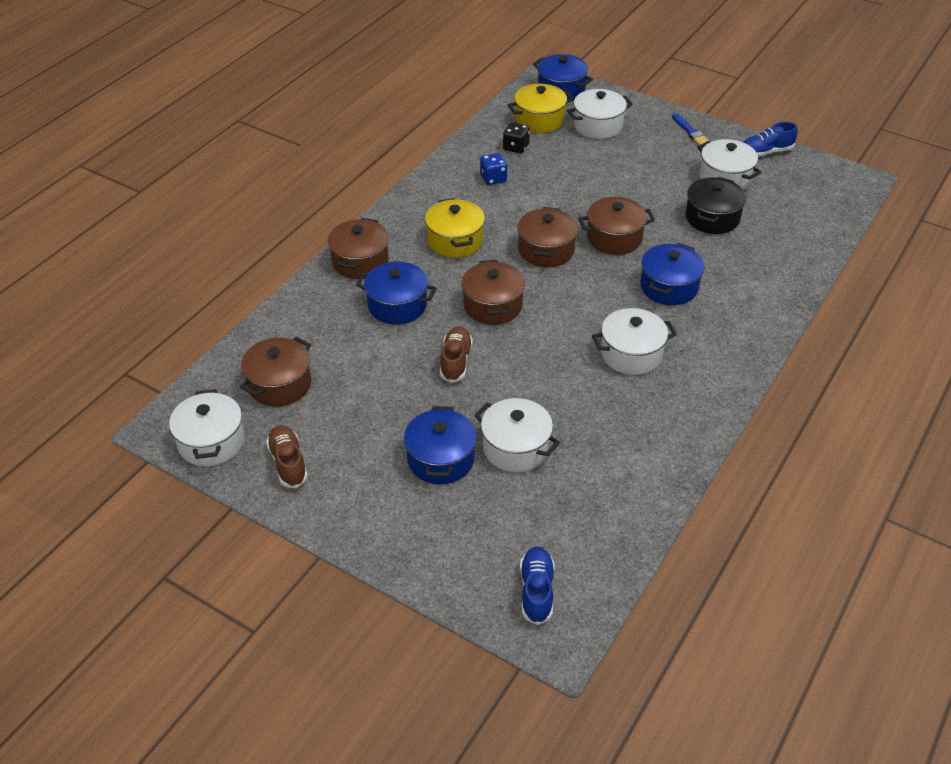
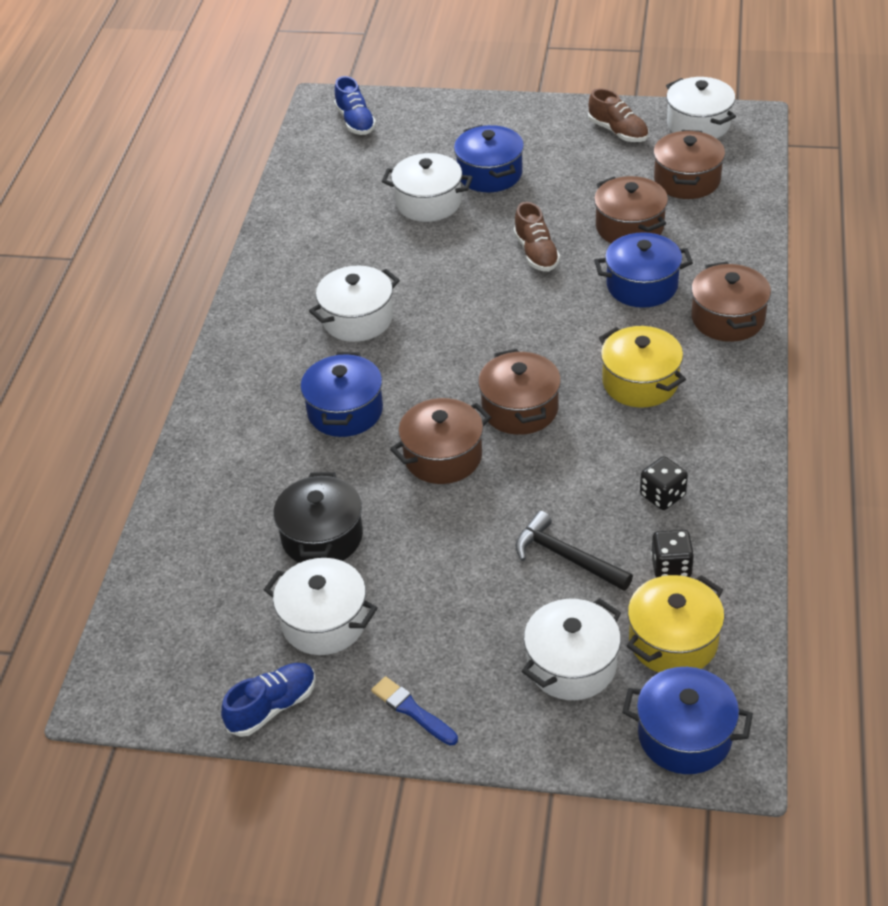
camera: 160 degrees right, 0 degrees up
(492, 306) = (538, 320): brown pot -> brown pot (629, 227)
(493, 178) = (662, 495): blue dice -> black dice
(570, 167) = (566, 557): none -> black hammer

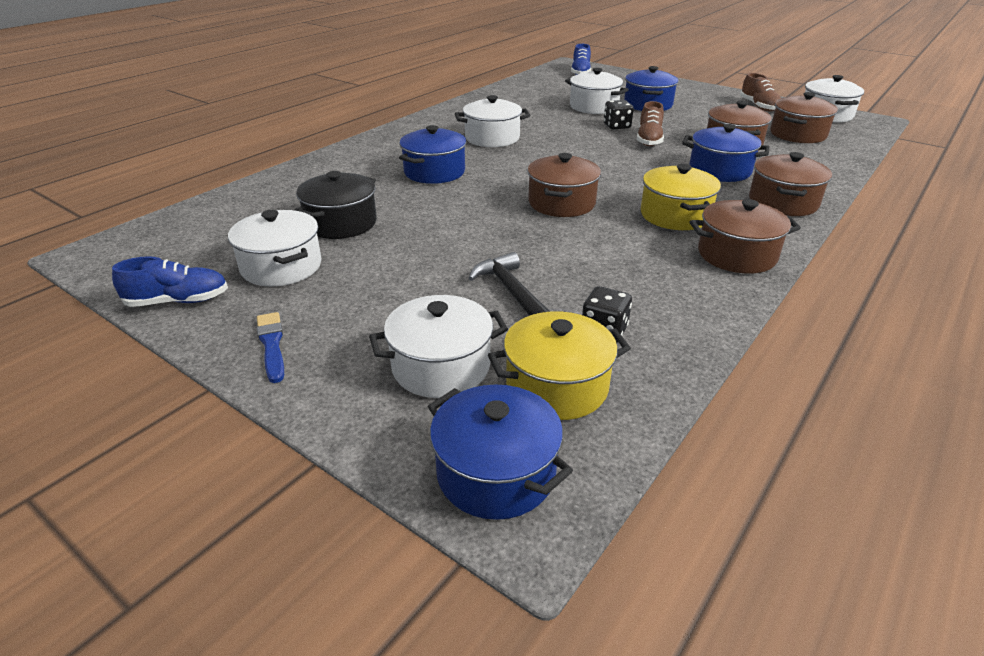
camera: 25 degrees right, 10 degrees down
(443, 456) = (476, 210): brown pot -> brown pot (736, 255)
(662, 495) = (637, 283): black dice -> black dice (617, 126)

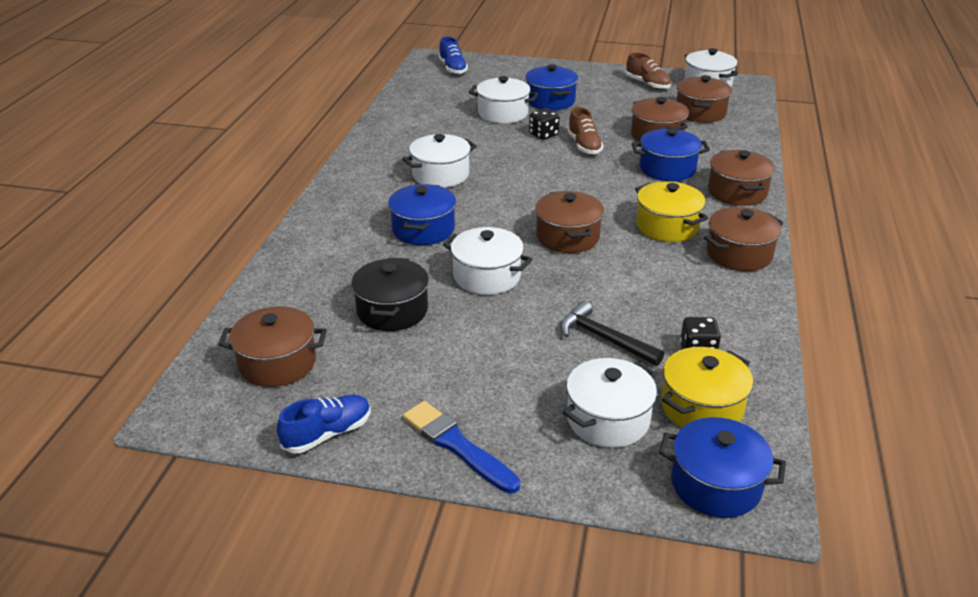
camera: 25 degrees left, 0 degrees up
(206, 238) = (277, 363): none -> brown pot
(272, 345) = (457, 446): blue brush -> blue brush, size x1.51
(281, 267) = (385, 371): white pot -> white pot (487, 276)

